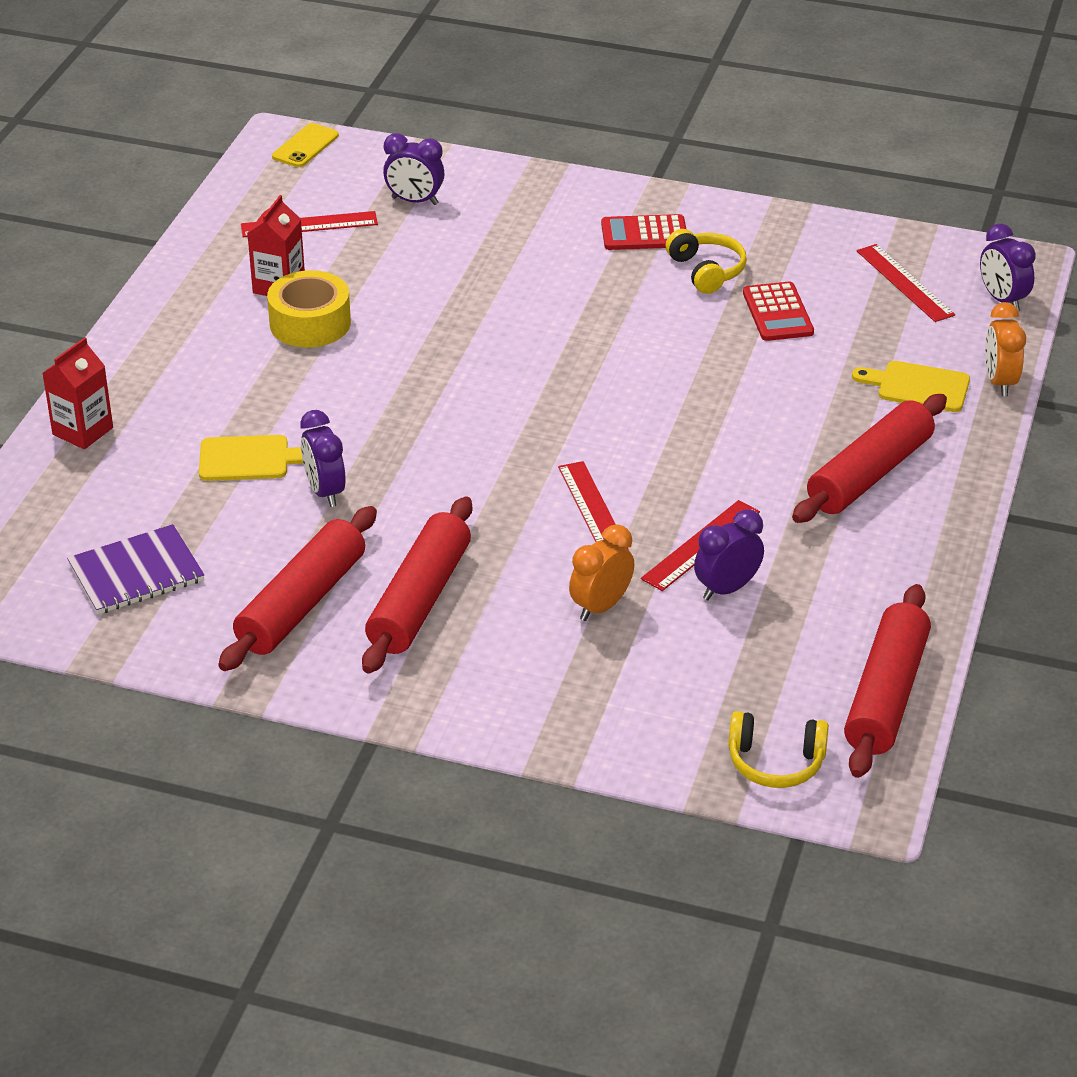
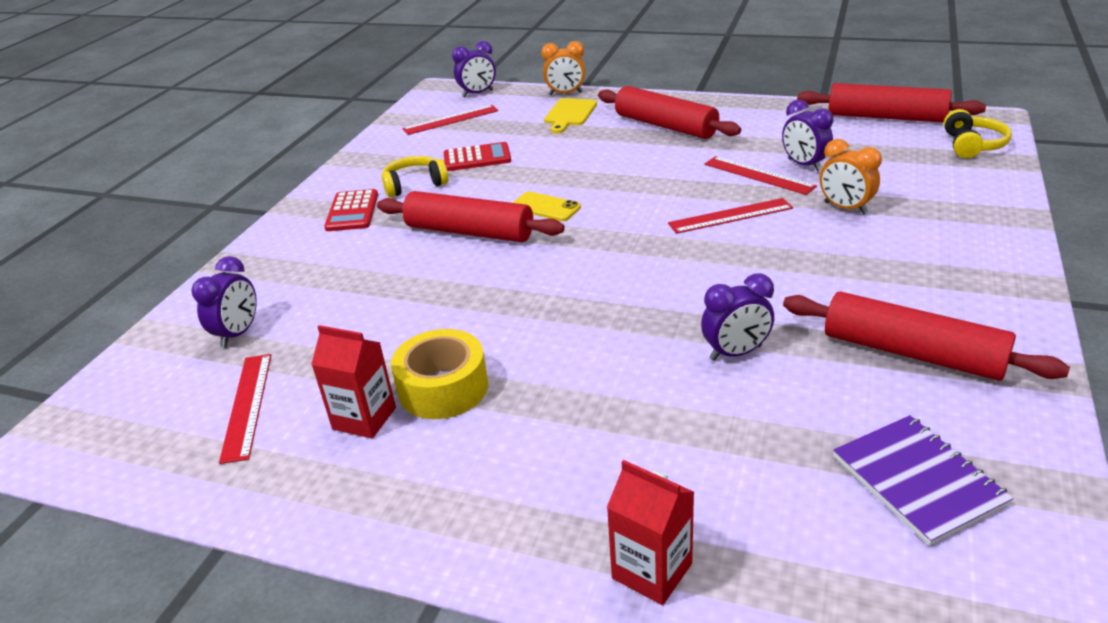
camera: 85 degrees left, 5 degrees down
(249, 459) = (690, 410): yellow cutting board -> none
(305, 146) = (74, 423): yellow phone -> yellow phone (545, 207)
(419, 599) = (874, 288): red rolling pin -> red rolling pin (469, 232)

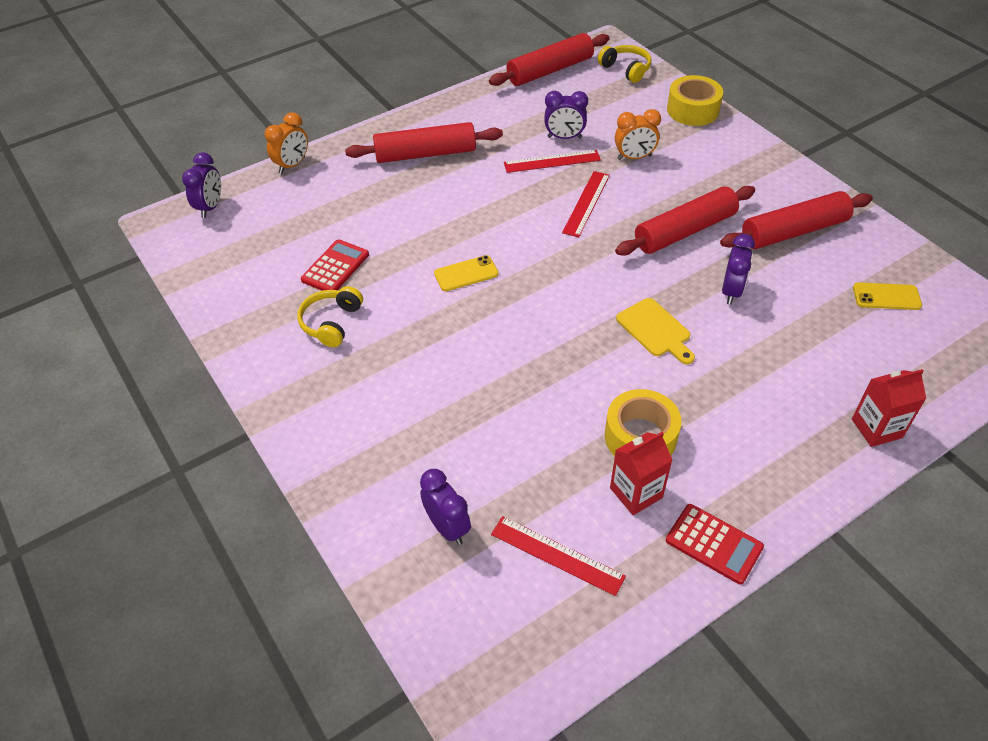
camera: 55 degrees left, 15 degrees up
(352, 211) = (327, 379): red calculator -> red calculator (714, 544)
(451, 120) = (238, 247): red ruler -> none
(469, 232) = (451, 329): red rolling pin -> red rolling pin (685, 231)
(570, 114) = (333, 183): yellow cutting board -> yellow cutting board (655, 330)
(917, 480) = (886, 296): purple notebook -> yellow phone
(990, 203) = (692, 110): none -> yellow tape

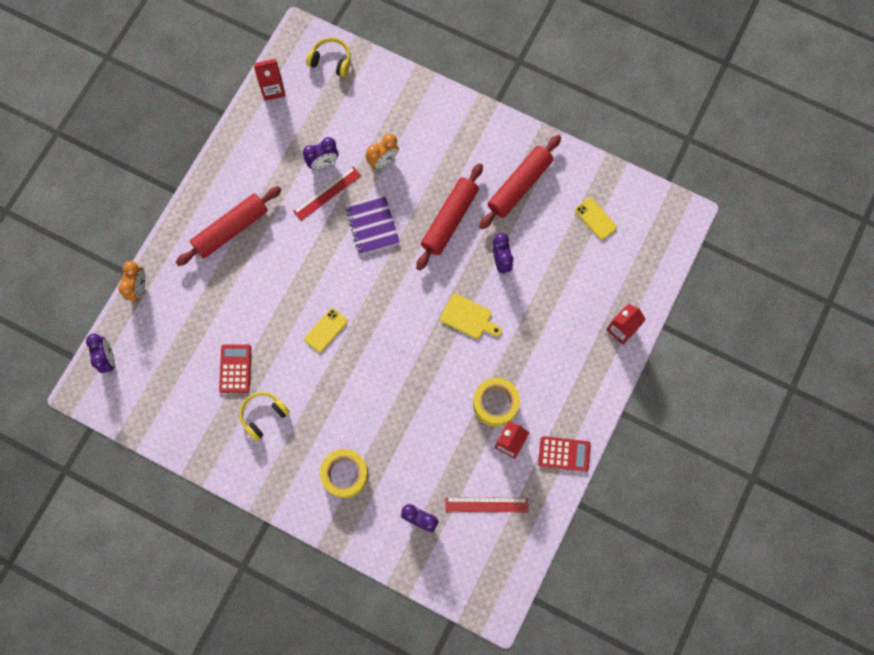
camera: 30 degrees left, 25 degrees up
(331, 323) = (263, 415): yellow headphones -> yellow headphones turned 60 degrees clockwise
(550, 70) = (273, 89): red rolling pin -> red carton
(586, 203) = (372, 225): red ruler -> purple notebook
(692, 110) = (402, 88): yellow tape -> yellow tape (345, 474)
(886, 296) = (595, 219): yellow phone -> yellow phone turned 75 degrees clockwise

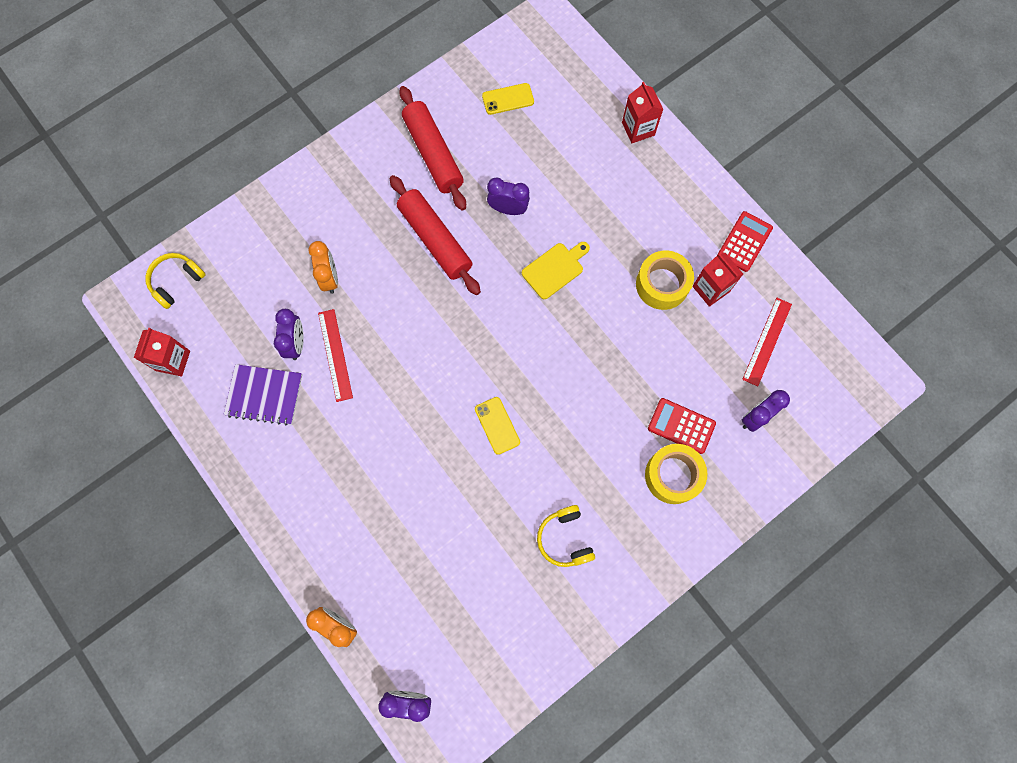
camera: 65 degrees left, 0 degrees up
(231, 229) = (321, 482): red rolling pin -> none
(235, 368) = (494, 548): red calculator -> red calculator (681, 426)
(372, 225) = (398, 322): purple notebook -> purple notebook (264, 395)

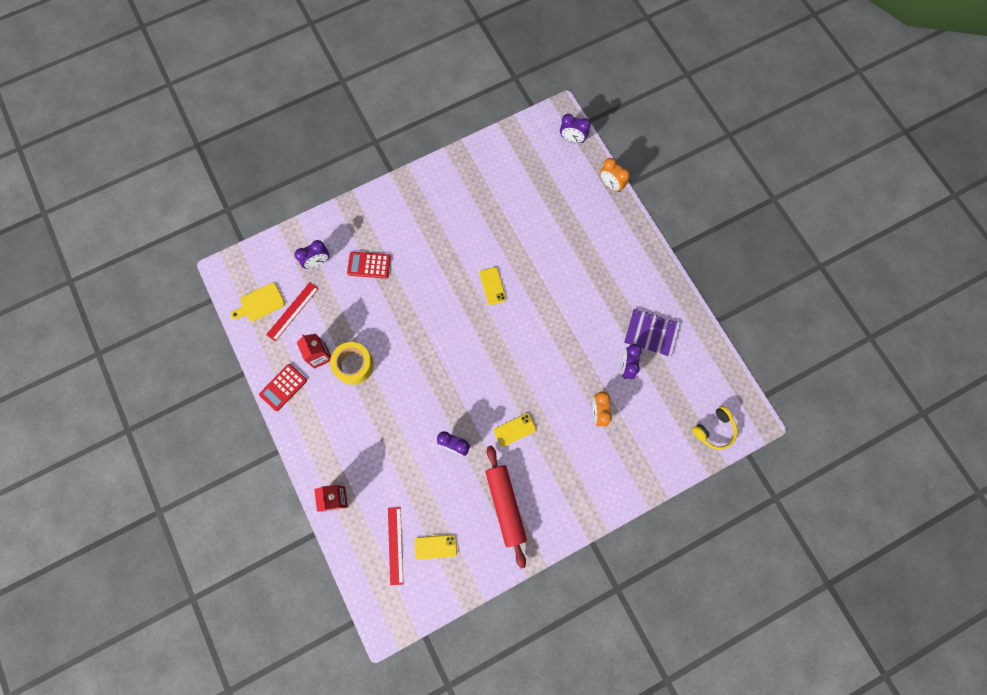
camera: 170 degrees left, 0 degrees up
(173, 361) = (716, 369): red carton -> none
(335, 355) = (599, 353): red ruler -> red ruler (395, 545)
(435, 240) = (514, 430): red rolling pin -> yellow phone
(555, 269) = (429, 390): yellow cutting board -> yellow cutting board (260, 303)
(565, 539) = (462, 210): yellow headphones -> none
(673, 475) = (383, 235): yellow tape -> none
(681, 426) = (369, 265): red calculator -> red calculator turned 150 degrees clockwise

